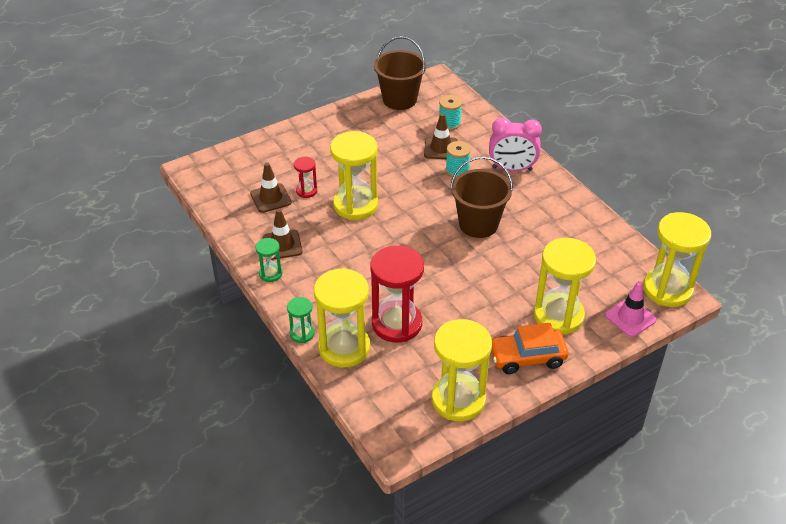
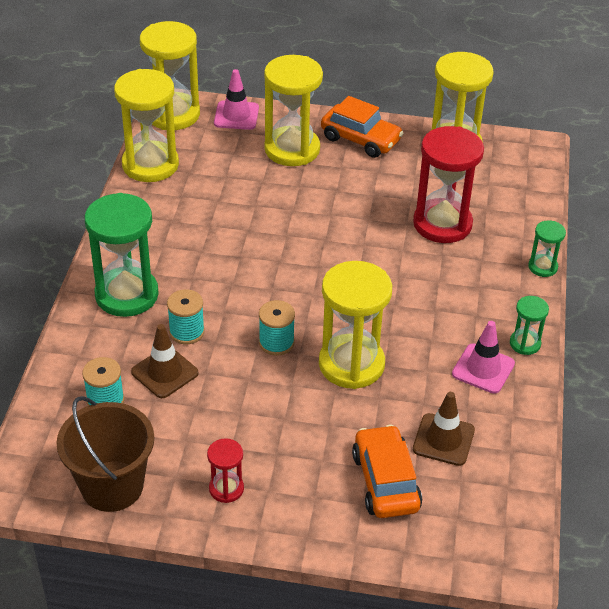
camera: 140 degrees left, 0 degrees up
(281, 166) = (385, 481): none -> orange car
(282, 245) = (483, 369): brown traffic cone -> pink traffic cone
(306, 191) = (390, 421): red hourglass -> red hourglass (226, 489)
(344, 348) = (513, 233): yellow hourglass -> yellow hourglass (150, 165)
(406, 192) = (276, 343): none -> turquoise spool
(478, 224) = (249, 261): brown bucket -> none
(512, 169) = (127, 295): pink clock -> green hourglass

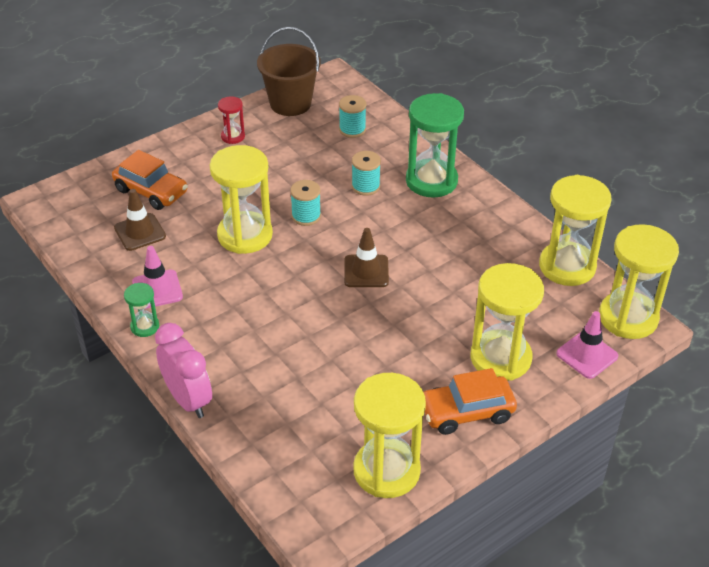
camera: 135 degrees right, 0 degrees up
(164, 372) = (344, 160): brown traffic cone -> brown traffic cone (366, 271)
(442, 224) = (304, 380): red hourglass -> none
(542, 267) = (188, 400): green hourglass -> pink clock

